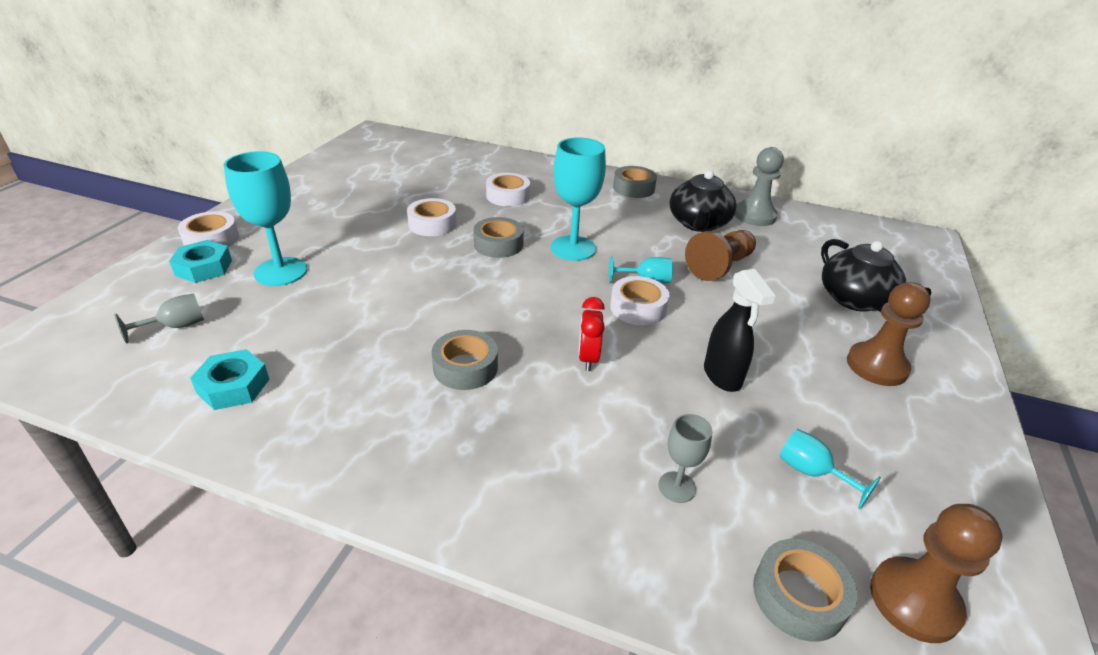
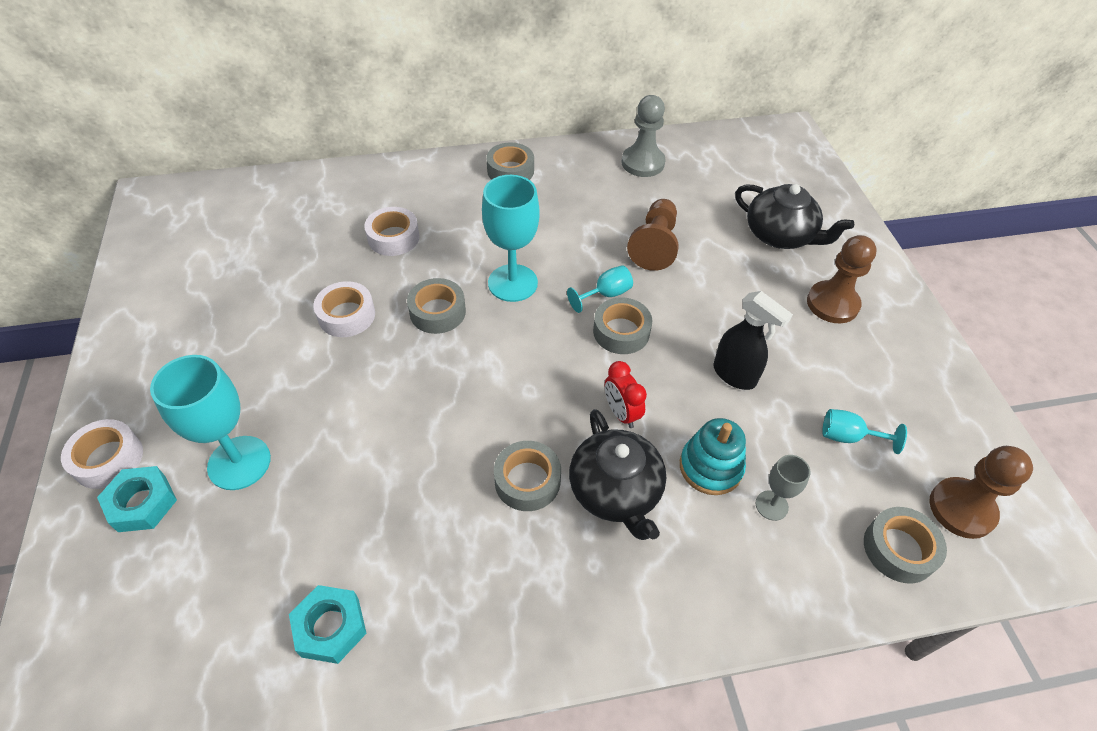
camera: 30 degrees left, 15 degrees up
(175, 326) = (193, 595): grey goblet -> none
(638, 308) = (621, 332): white tape -> grey tape
(638, 430) = (710, 467): none -> turquoise stacking toy
(698, 224) = (602, 196): black teapot -> black teapot (615, 491)

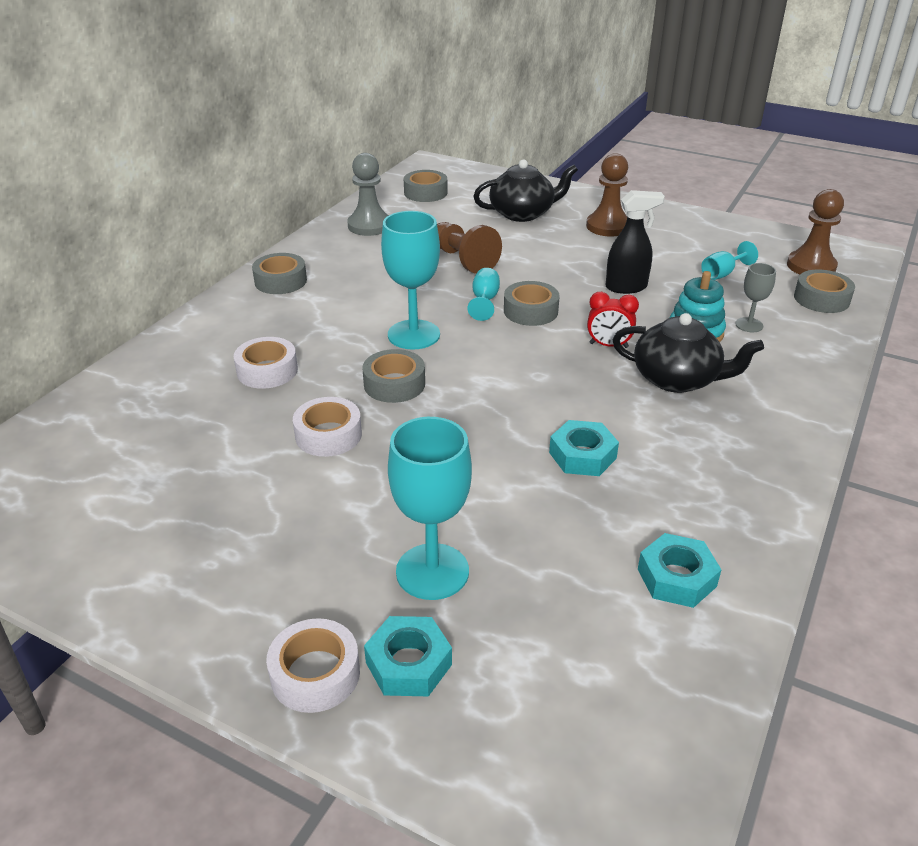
camera: 50 degrees left, 15 degrees down
(442, 479) = (582, 455): none -> turquoise nut
(527, 481) = (627, 414): grey tape -> grey tape (425, 193)

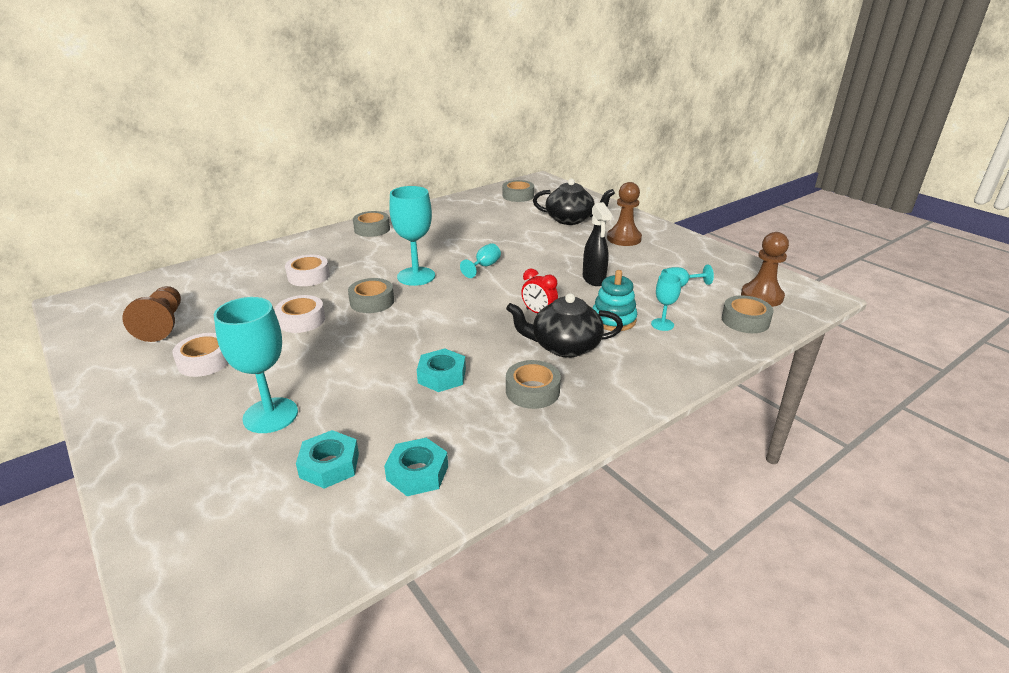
camera: 25 degrees right, 5 degrees down
(315, 674) = (144, 449): white tape -> white tape (205, 361)
(369, 226) = (460, 208): grey pawn -> none
(408, 663) = (197, 463): turquoise nut -> turquoise nut (329, 465)
(463, 260) = (497, 239): brown pawn -> brown pawn (163, 324)
(530, 311) = (508, 279): grey tape -> grey tape (532, 391)
(626, 287) = (594, 279): black spray bottle -> black spray bottle turned 60 degrees clockwise
(677, 379) = (564, 346): black teapot -> black teapot turned 135 degrees clockwise
(749, 325) = (662, 324): grey goblet -> turquoise goblet

